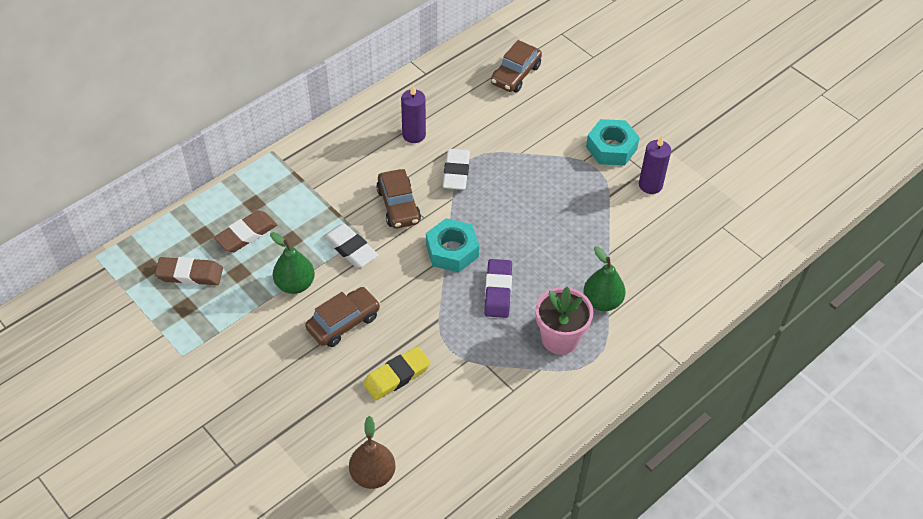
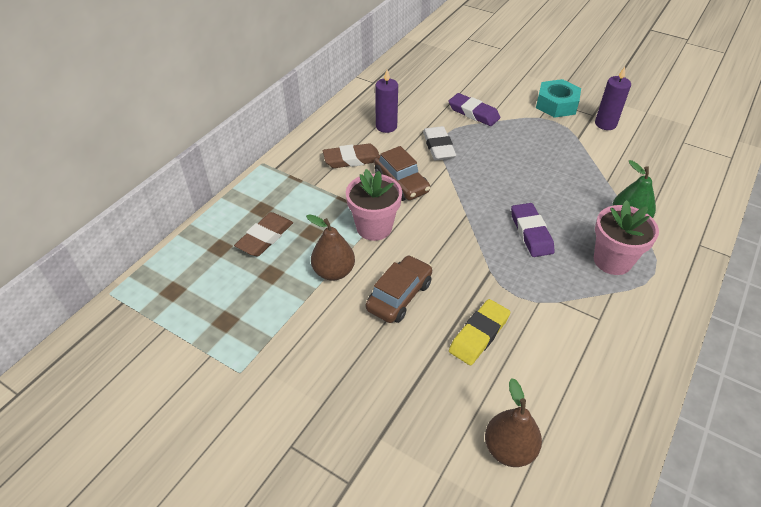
camera: 15 degrees left, 5 degrees down
(190, 274) = (219, 287): brown eraser -> brown eraser (352, 159)
(295, 284) = (333, 272): green pear -> brown pear
(351, 248) = (374, 227): white eraser -> pink flower pot
(452, 250) = (469, 208): turquoise nut -> none
(514, 138) = (473, 113): none -> purple eraser
(515, 75) = (448, 70): brown car -> none

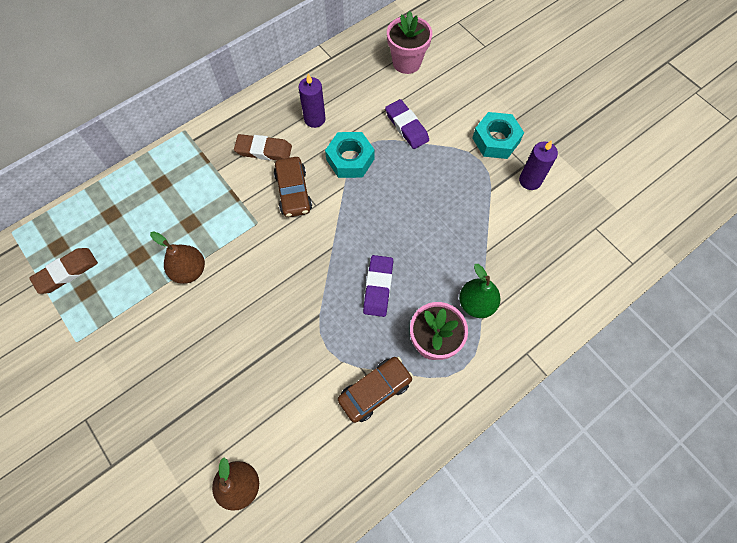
camera: 20 degrees right, 20 degrees up
(265, 237) = (151, 215): brown eraser -> brown eraser (66, 272)
(374, 227) = (245, 235): pink flower pot -> pink flower pot (406, 62)
(399, 296) = (230, 314): brown car -> brown car (375, 391)
(438, 147) = (350, 159): white eraser -> turquoise nut
(479, 334) = (274, 375): yellow eraser -> none

